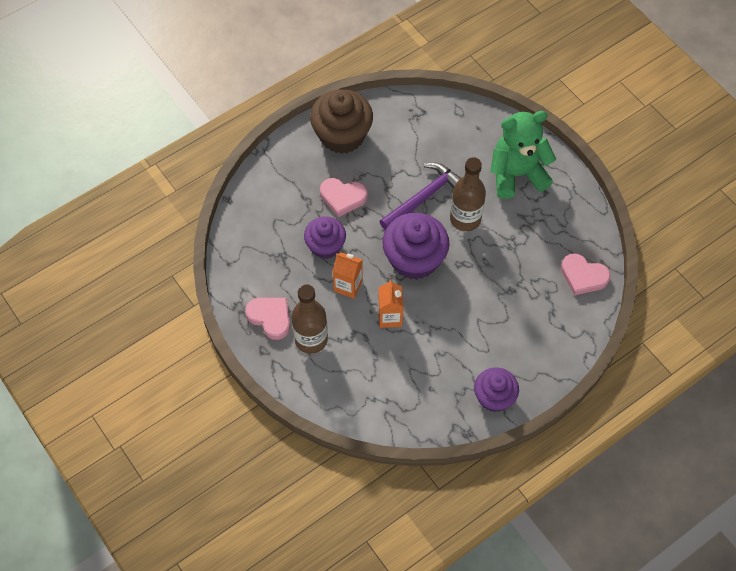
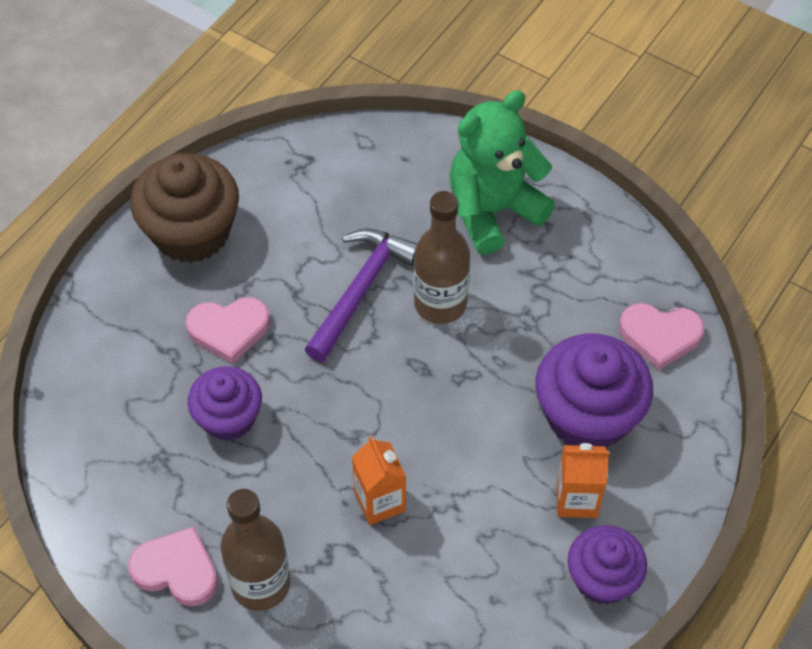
camera: 20 degrees left, 5 degrees down
(348, 286) = (290, 472): orange carton -> orange carton (576, 499)
(414, 259) = (384, 393): purple cupcake -> purple cupcake (587, 415)

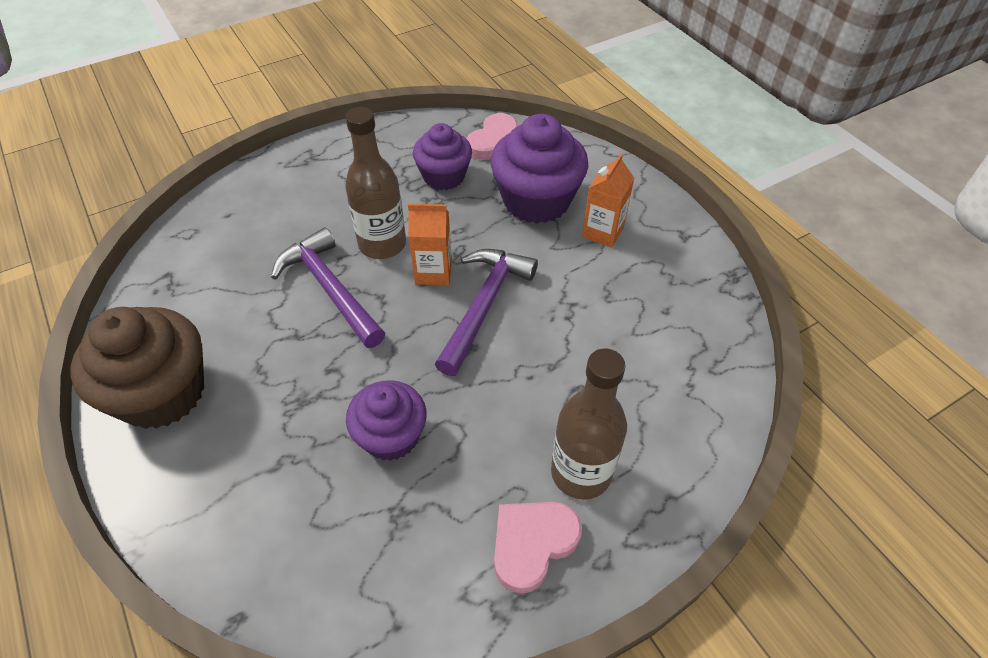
camera: 65 degrees left, 5 degrees down
(229, 330) = (296, 401): pink heart -> none
(380, 501) = (542, 351): orange carton -> orange carton (433, 272)
(409, 427) = (484, 306): none -> purple hammer
(493, 211) = (323, 183): green teddy bear -> none
(602, 578) = (674, 243): purple cupcake -> purple cupcake (444, 176)

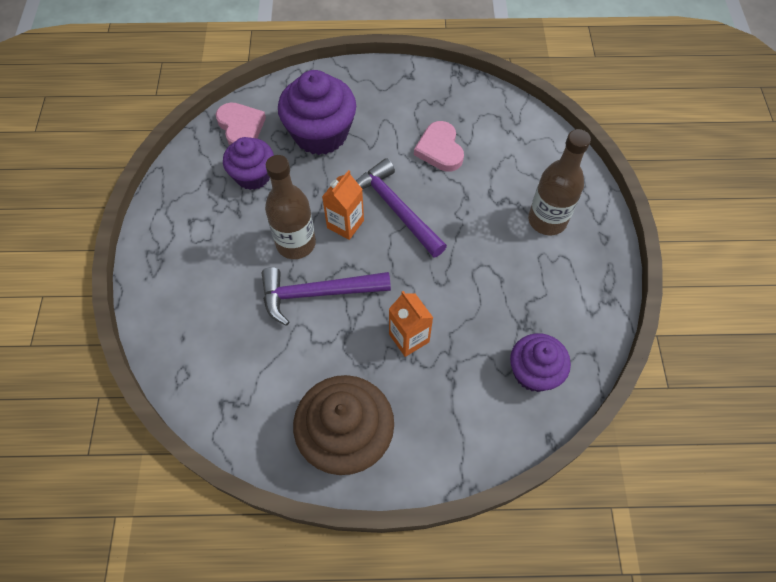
camera: 60 degrees left, 10 degrees up
(391, 436) = (467, 306): purple cupcake -> purple cupcake (534, 372)
(532, 543) = (578, 265): pink heart -> pink heart (440, 149)
(602, 232) = (376, 114): orange carton -> orange carton (409, 338)

